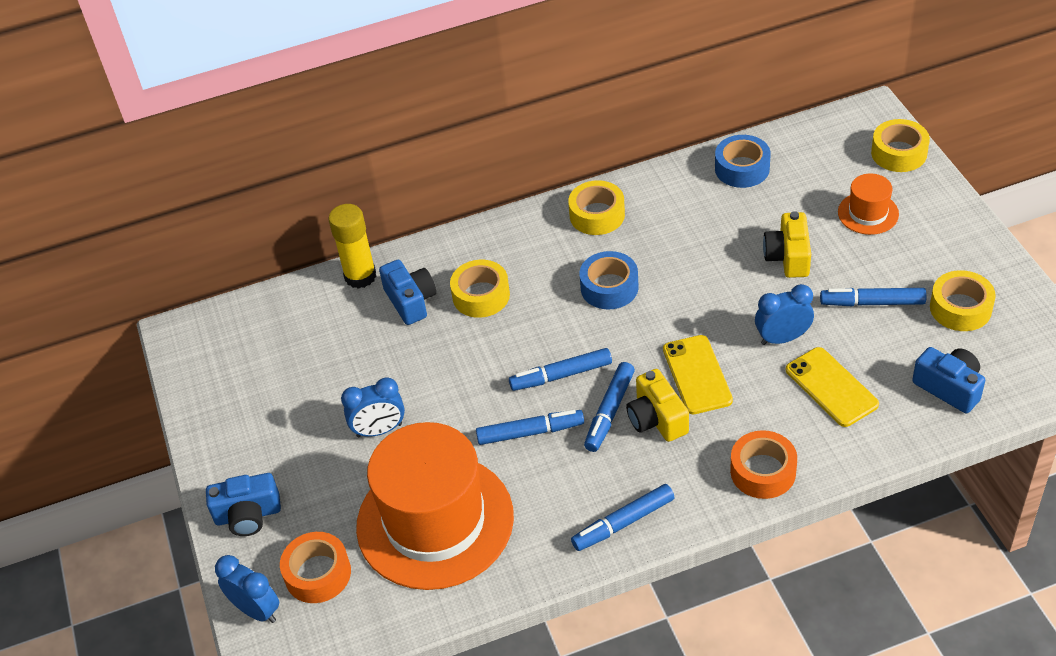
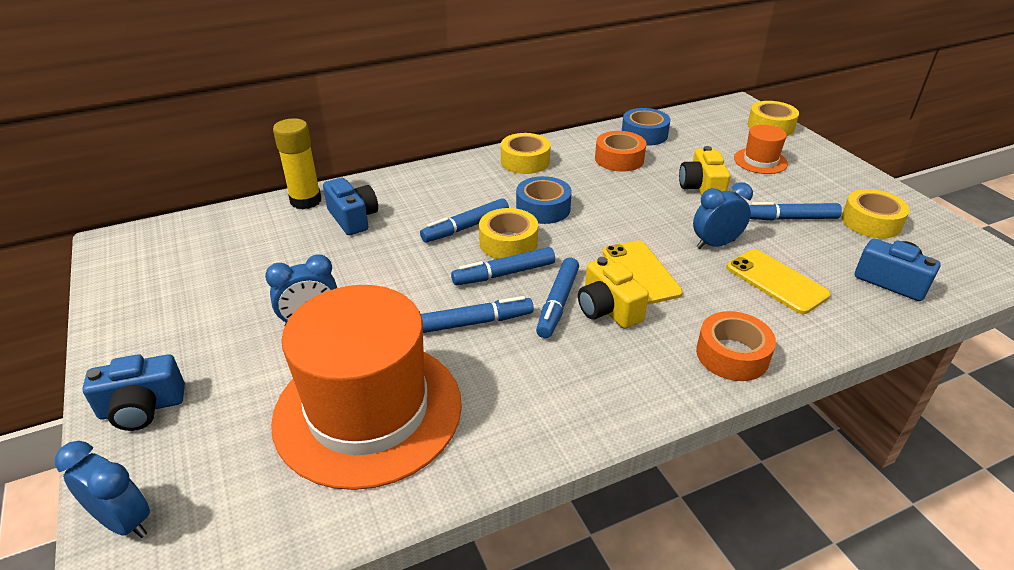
camera: 10 degrees left, 10 degrees down
(318, 574) = (215, 473): orange tape -> orange tape (619, 159)
(481, 295) = (421, 214): yellow tape -> yellow tape (508, 242)
(623, 523) = (589, 408): blue marker -> blue marker (465, 227)

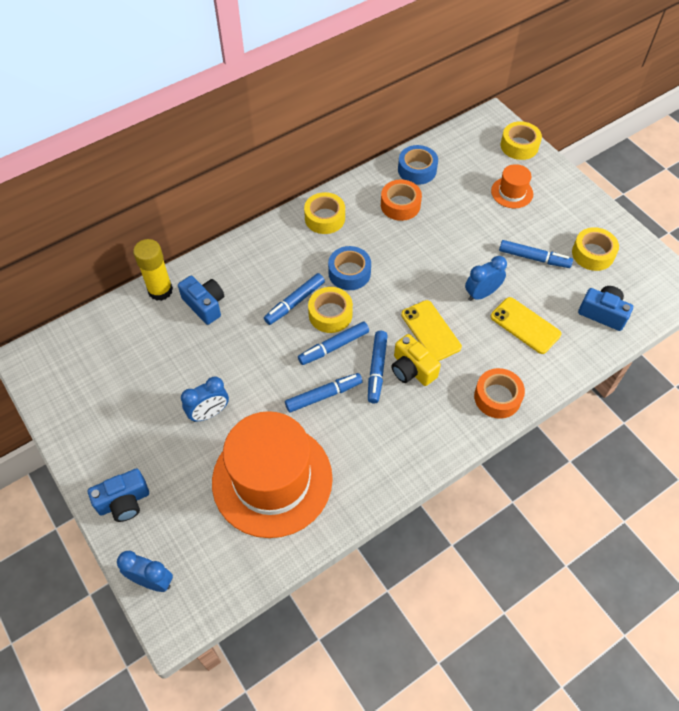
camera: 10 degrees left, 20 degrees up
(701, 188) = (467, 232): yellow camera -> none
(789, 218) = (534, 258): blue marker -> blue marker turned 150 degrees counterclockwise

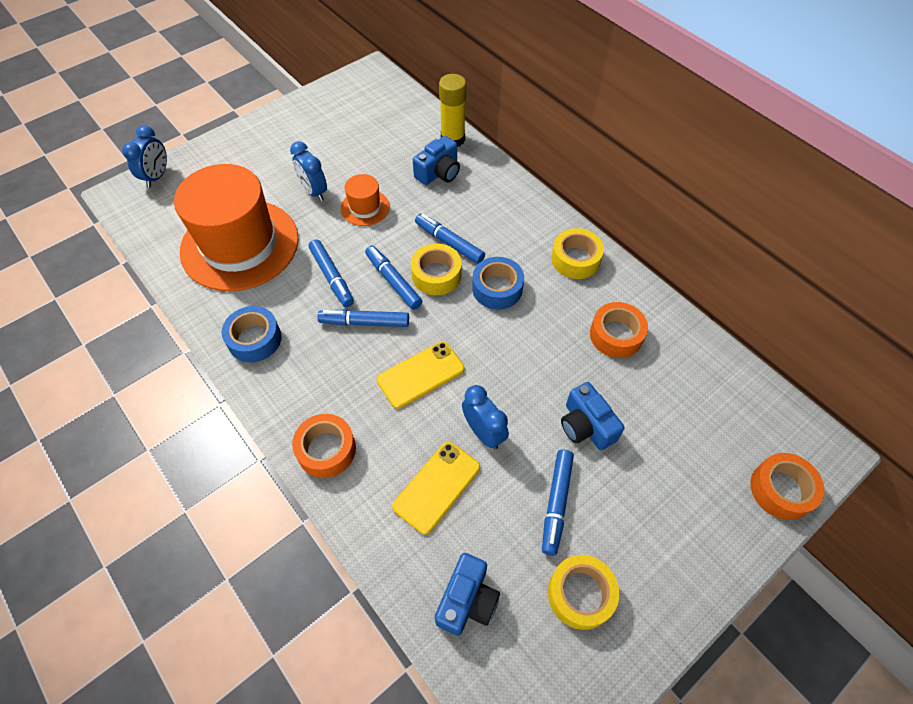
camera: 85 degrees right, 0 degrees up
(124, 502) = (230, 149): blue camera -> blue camera (586, 426)
(412, 369) = (365, 357): yellow camera -> none
(417, 170) = (684, 352): blue tape -> blue tape (254, 339)
(512, 192) = (677, 476): orange hat -> orange hat (365, 207)
(519, 146) = (781, 490): yellow tape -> orange tape

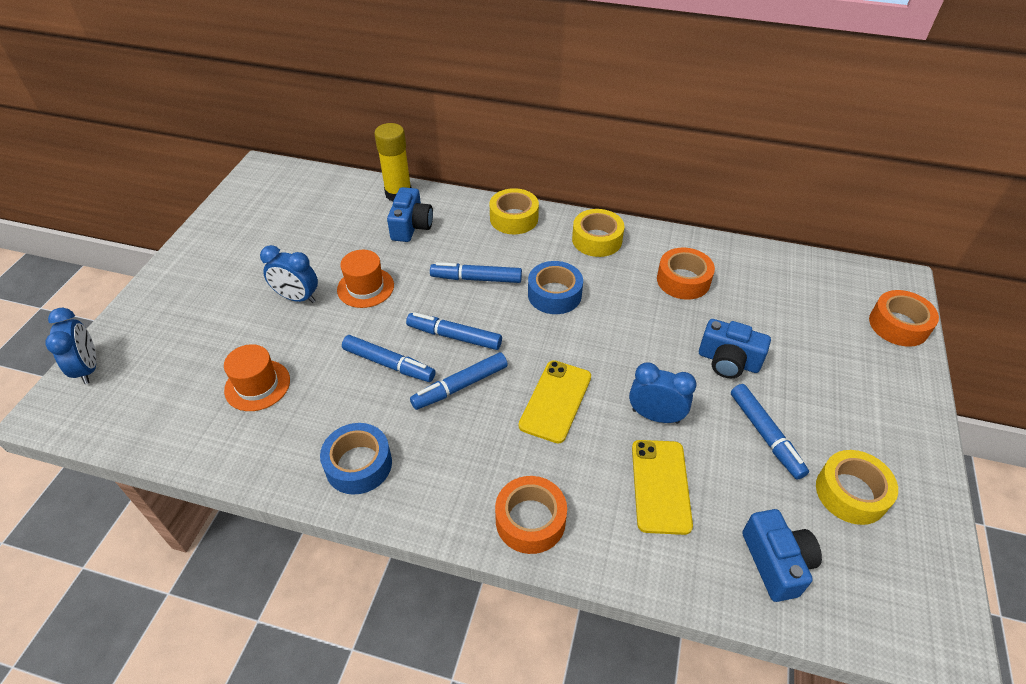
camera: 35 degrees left, 10 degrees down
(240, 245) = (257, 385): orange hat -> orange hat, size x0.44
(436, 275) = (490, 311): yellow tape -> yellow tape (514, 218)

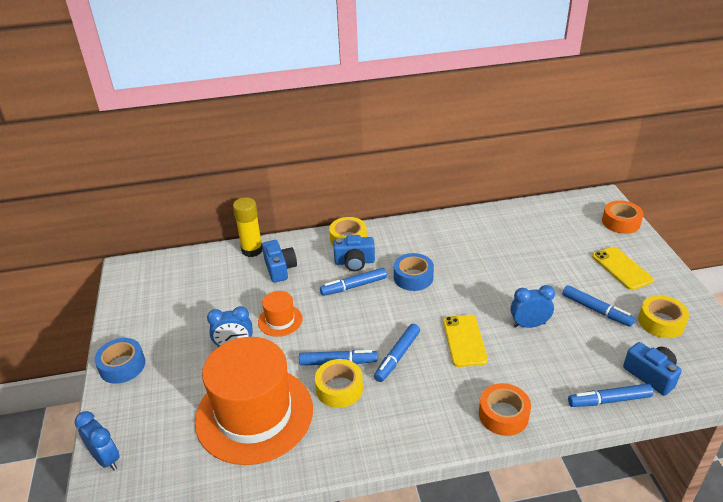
camera: 25 degrees left, 10 degrees down
(257, 385) = (254, 414): orange hat -> orange hat, size x2.29
(358, 464) = (369, 432): blue tape -> blue tape (122, 366)
(454, 336) = (368, 328): blue marker -> blue marker (609, 400)
(597, 240) = (414, 234): yellow tape -> yellow tape (339, 389)
(660, 486) = (561, 362): yellow phone -> yellow phone (622, 268)
(683, 280) = (485, 240): orange tape -> none
(728, 361) = (546, 277): blue camera -> blue camera (354, 262)

